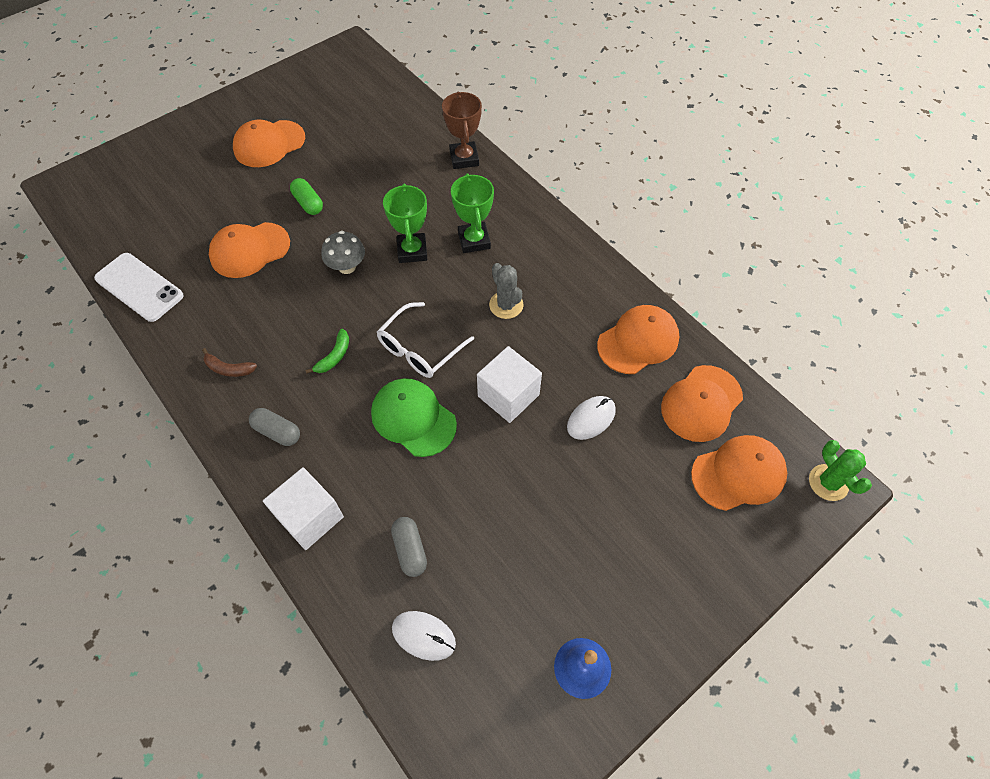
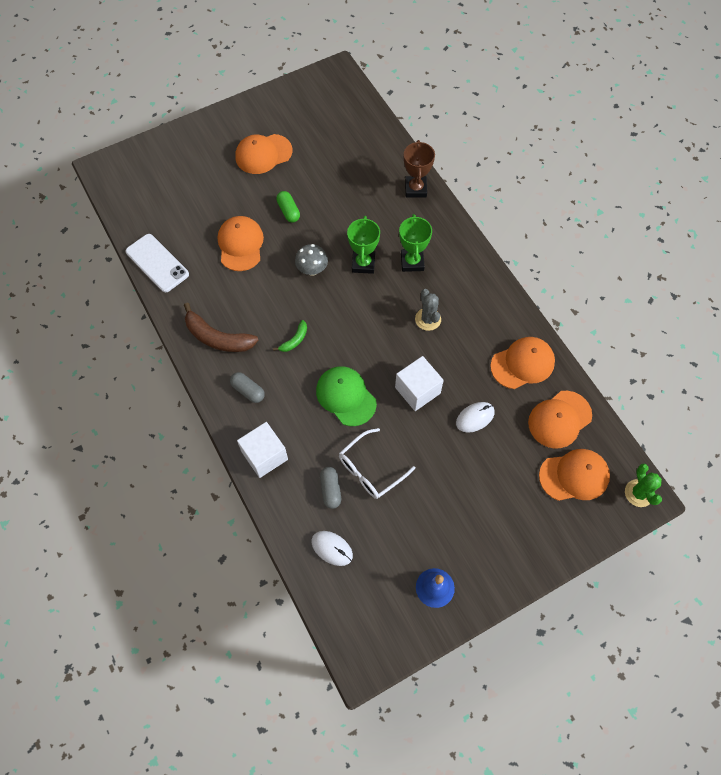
camera: 10 degrees right, 5 degrees up
(229, 369) = (217, 338): brown banana -> brown banana, size x1.94
(250, 250) = (240, 245): orange cap -> orange cap turned 105 degrees clockwise
(419, 349) = (358, 344): white glasses -> white glasses (370, 469)

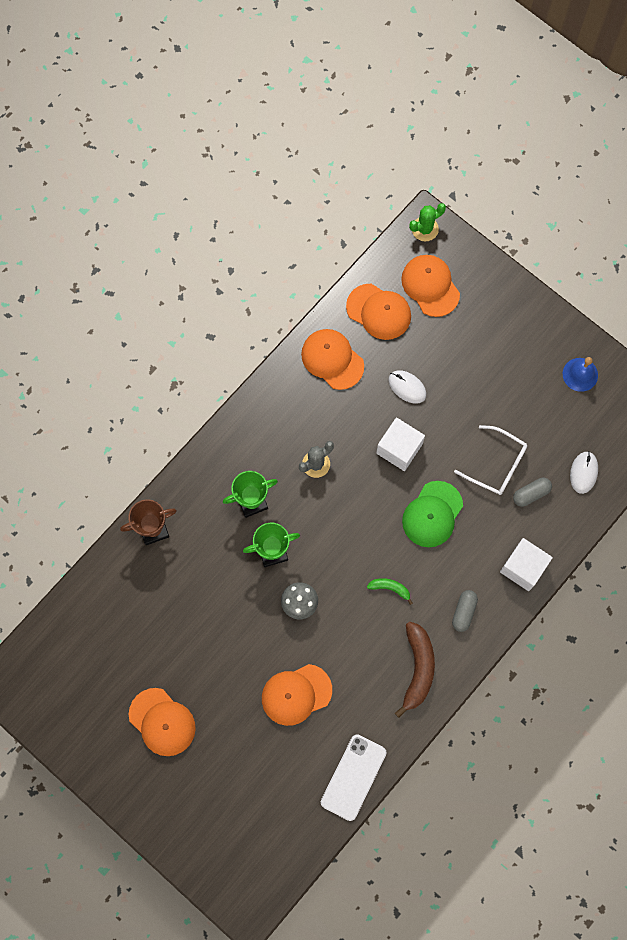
camera: 110 degrees left, 10 degrees up
(288, 211) = (233, 659): green capsule -> none

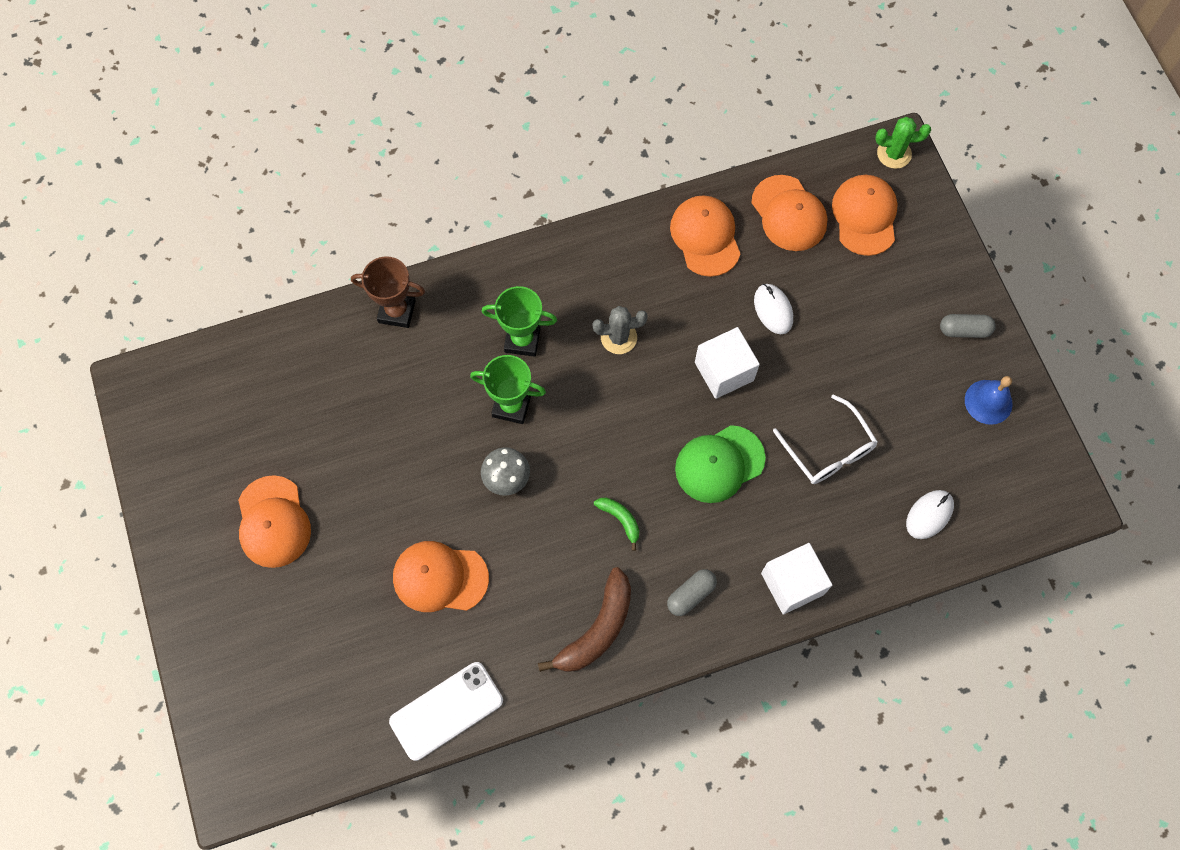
camera: 30 degrees right, 5 degrees down
(531, 494) = (851, 504): grey capsule -> grey capsule (964, 330)

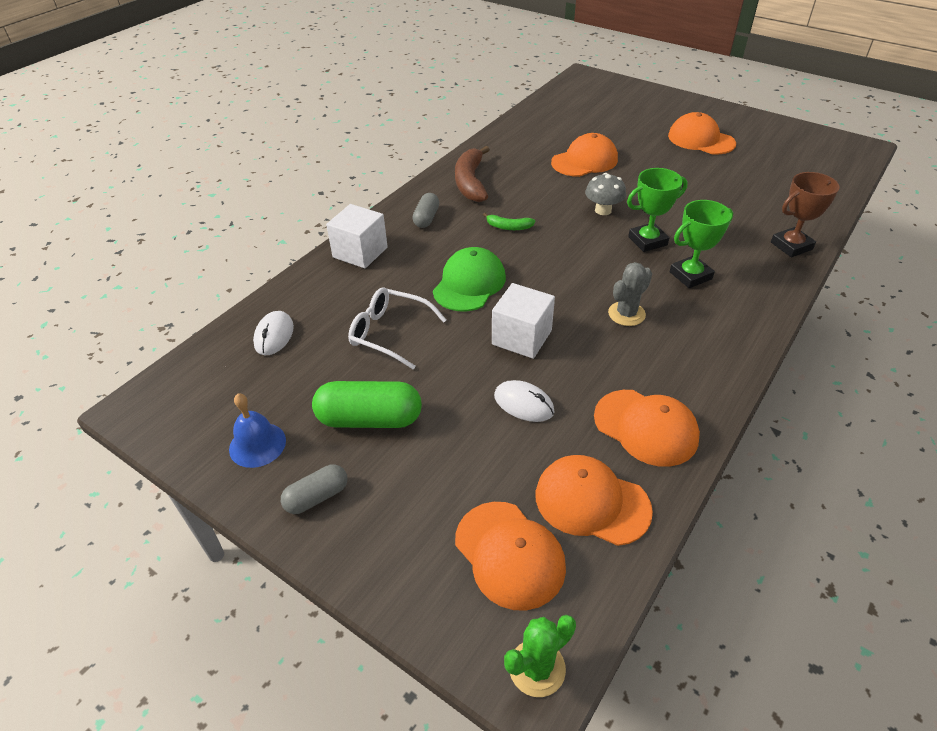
camera: 145 degrees right, 25 degrees down
(446, 711) = (518, 128): white phone -> none
(894, 371) = (369, 419): none -> green capsule

